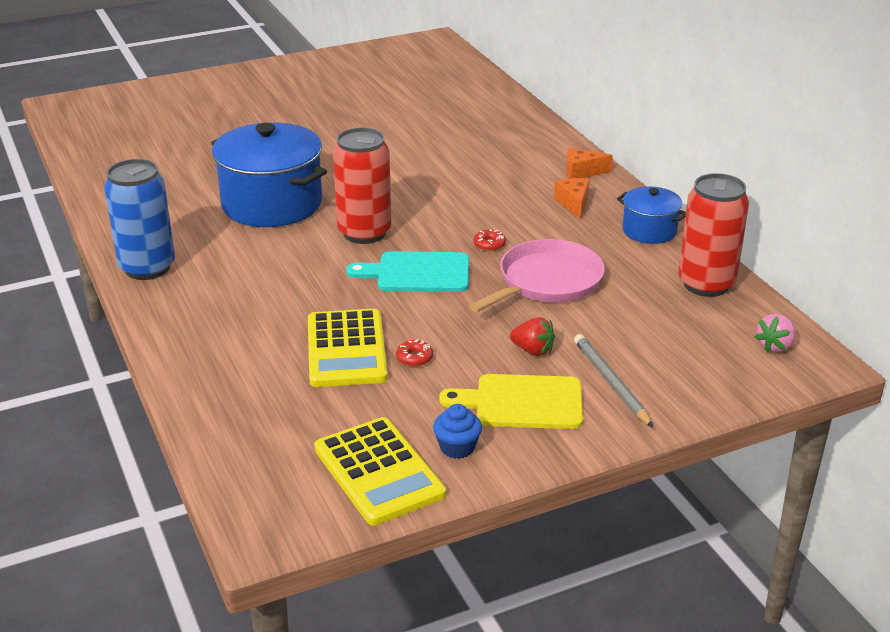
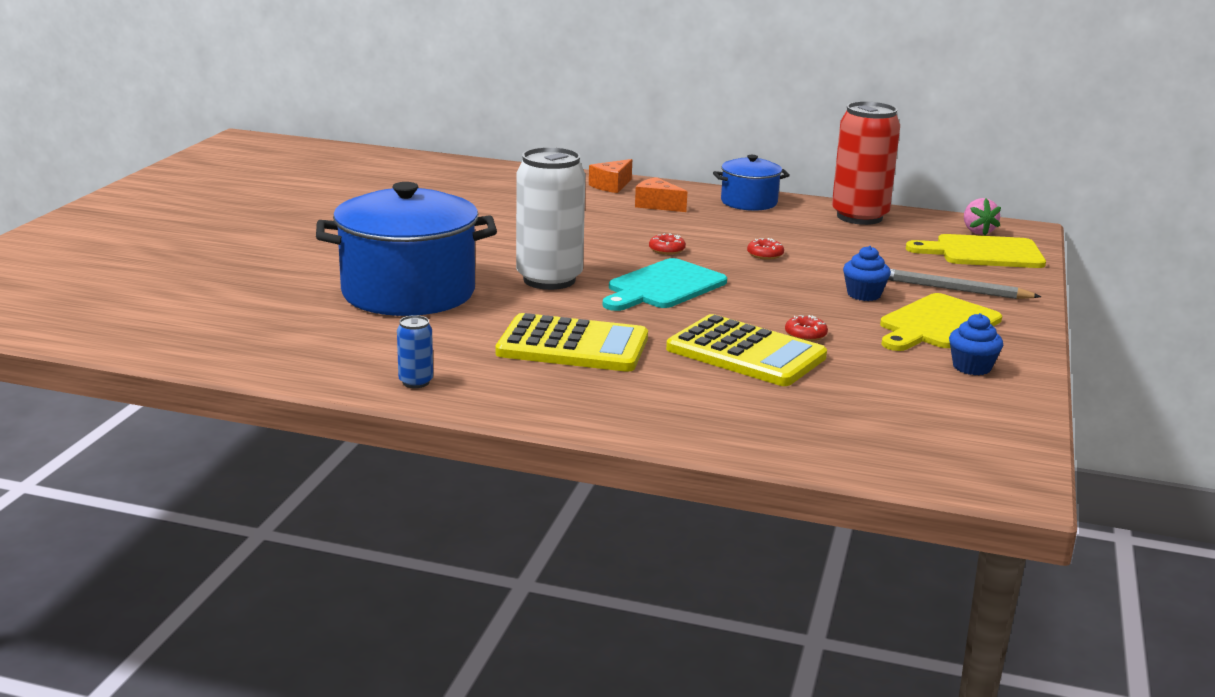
camera: 50 degrees left, 10 degrees down
(147, 268) = (416, 382): blue can -> blue can, size x0.43
(364, 233) = (549, 280): red can -> white can
(379, 472) = (968, 407): yellow calculator -> yellow calculator (572, 346)
(533, 350) = (864, 294): red strawberry -> blue cupcake
(546, 282) = (765, 255): pink pan -> red donut
(726, 367) = (983, 253): none -> yellow cutting board

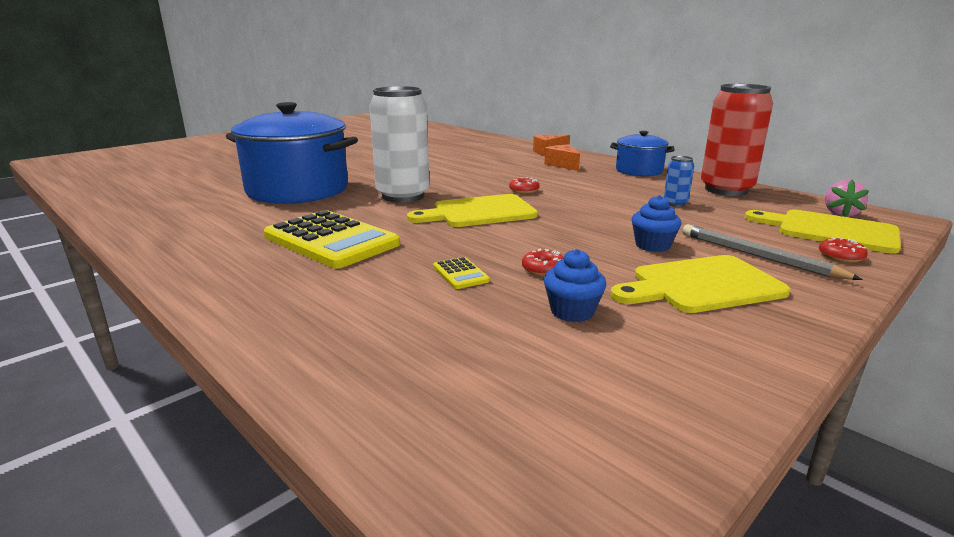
camera: 30 degrees right, 0 degrees up
(416, 382) = (174, 244): blue can -> blue can (675, 204)
(663, 286) = (479, 212): turquoise cutting board -> yellow cutting board
(746, 353) = (460, 274): yellow calculator -> yellow calculator, size x0.41
(765, 255) = (601, 203): red donut -> red donut (841, 256)
(971, 367) = (692, 341): blue cupcake -> blue cupcake (572, 311)

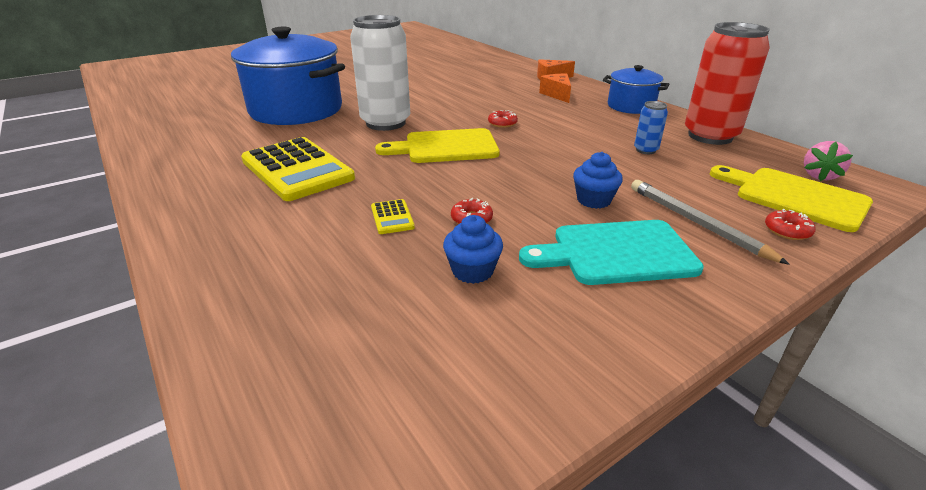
camera: 10 degrees right, 10 degrees up
(701, 285) = (616, 253): yellow cutting board -> turquoise cutting board

